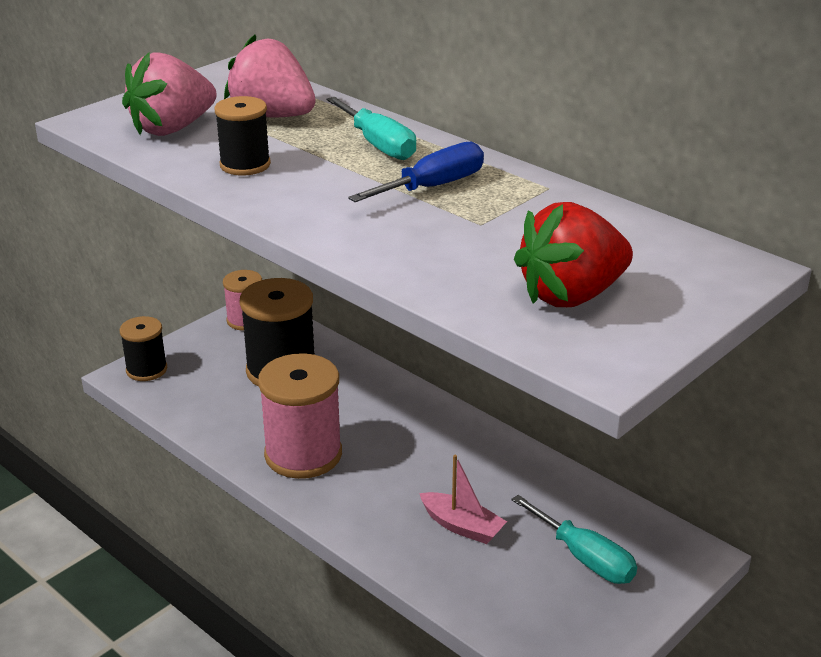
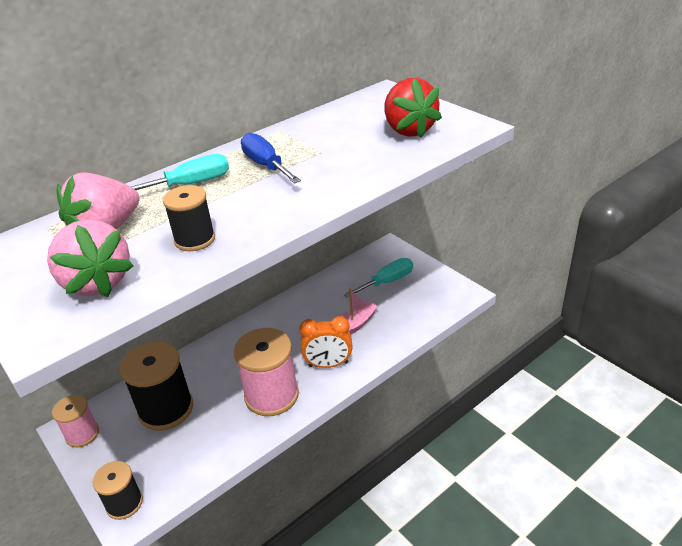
camera: 80 degrees left, 5 degrees up
(366, 503) = (328, 364): none -> orange clock

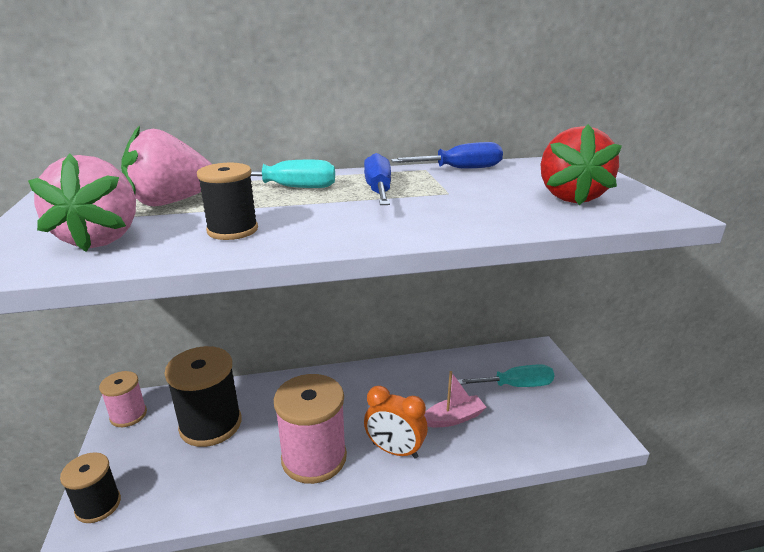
camera: 25 degrees right, 10 degrees down
(309, 123) = (460, 169): none -> blue screwdriver

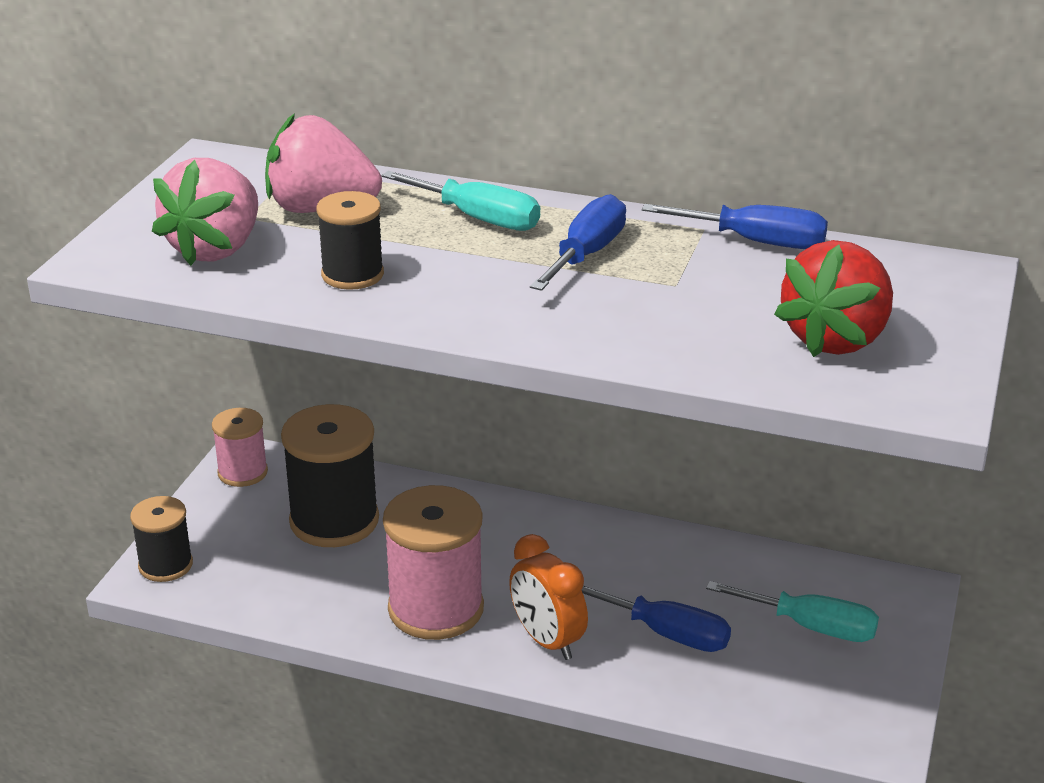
camera: 30 degrees right, 5 degrees up
(453, 418) = (666, 633): pink boat -> blue screwdriver

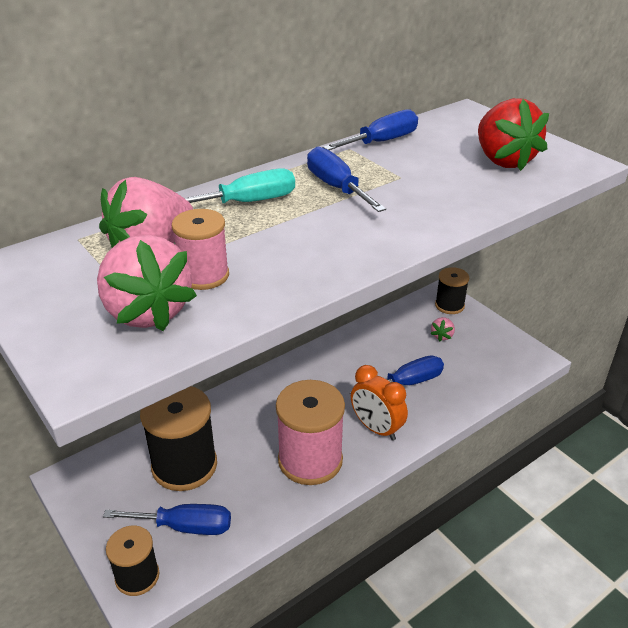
camera: 55 degrees left, 5 degrees up
(242, 472) = (85, 487): pink spool -> pink spool (204, 275)
(252, 564) = (185, 527): none -> blue screwdriver
(352, 275) = (261, 269): black spool -> black spool (449, 305)
(547, 641) = (376, 428): orange clock -> orange clock turned 45 degrees clockwise
(811, 627) = (442, 336): turquoise screwdriver -> pink strawberry

